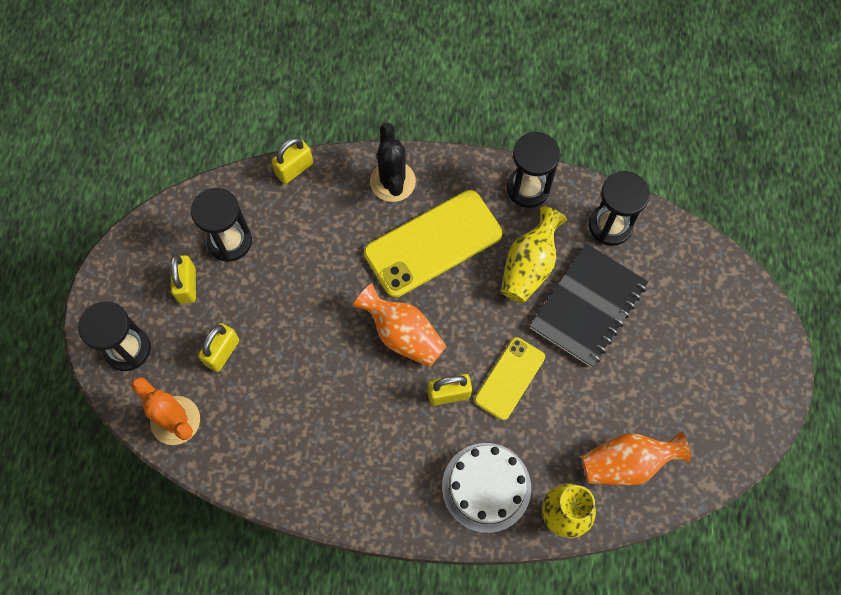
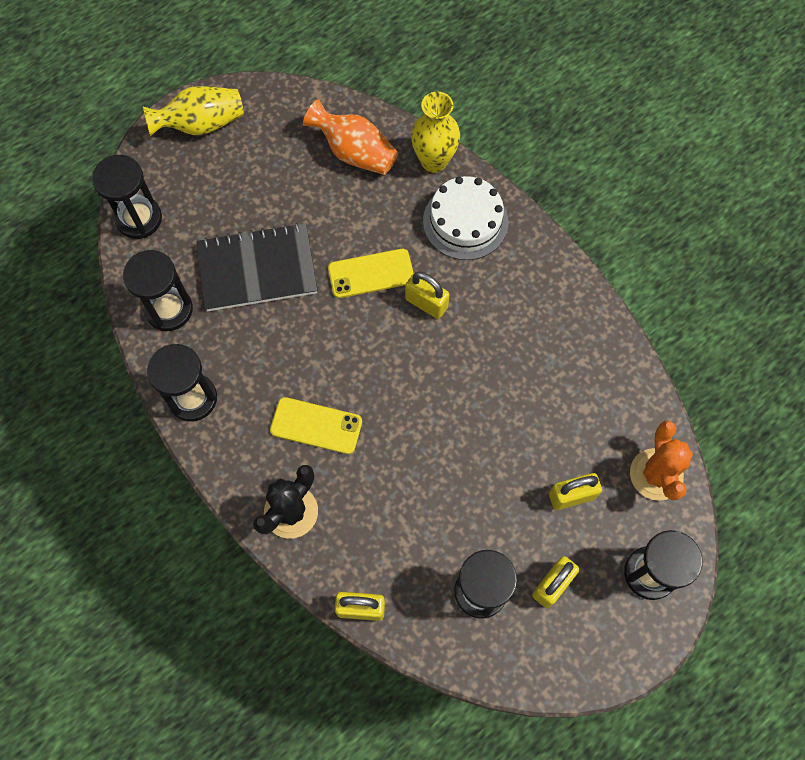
camera: 135 degrees left, 0 degrees up
(402, 334) = (415, 376): orange vase -> none
(433, 243) = (316, 426): yellow phone -> yellow phone, size x0.59
(529, 266) = (264, 337): yellow vase -> yellow vase (201, 124)
(706, 264) = (139, 219): none -> black hourglass

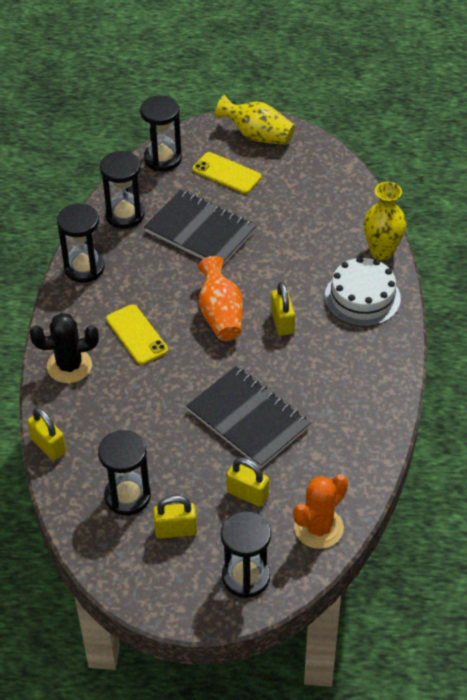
camera: 45 degrees right, 20 degrees down
(354, 152) = (335, 212): orange vase -> orange vase (220, 315)
(371, 273) = (266, 282): yellow phone -> yellow phone (226, 173)
(497, 424) = (248, 419): none -> black notebook

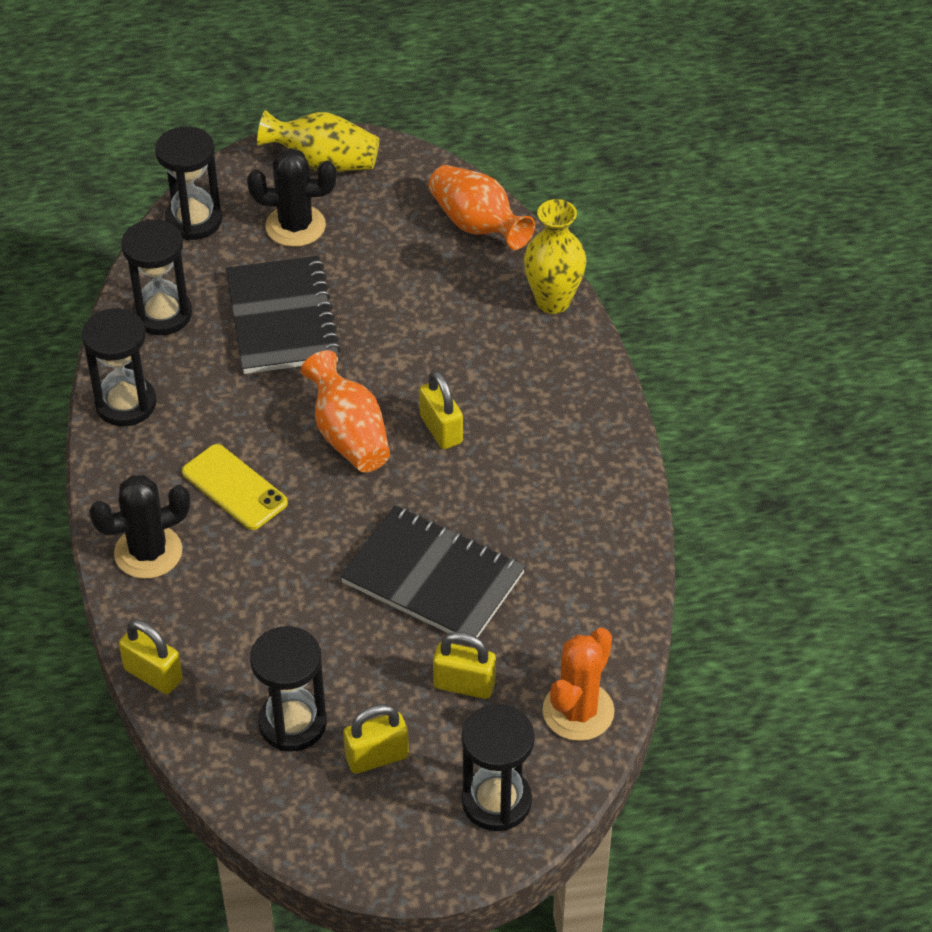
camera: 15 degrees left, 0 degrees up
(200, 231) = (282, 318): black notebook -> black notebook turned 60 degrees clockwise
(226, 173) = (295, 226): yellow phone -> black cactus
(346, 193) = (477, 225): none -> orange vase
(362, 297) = (544, 372): white cake -> none

